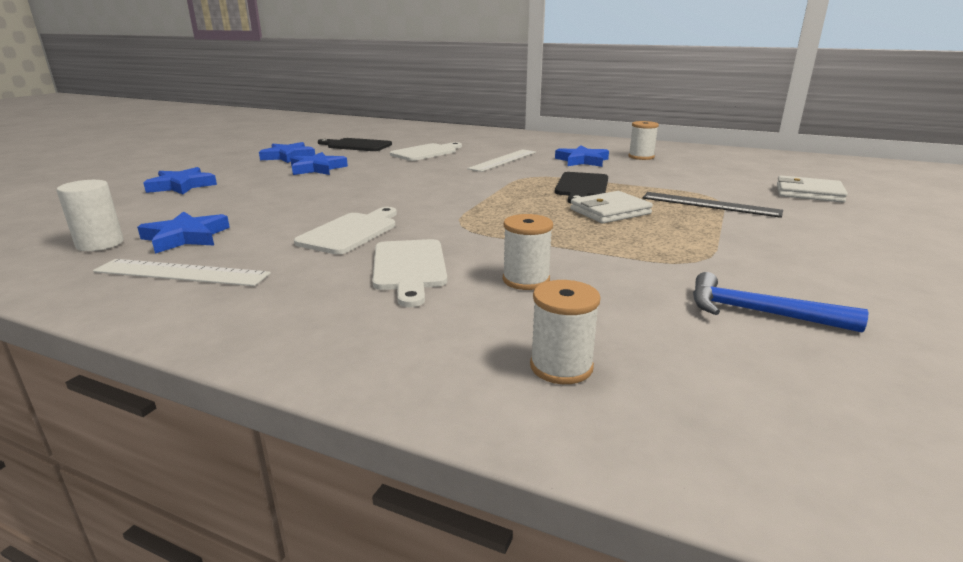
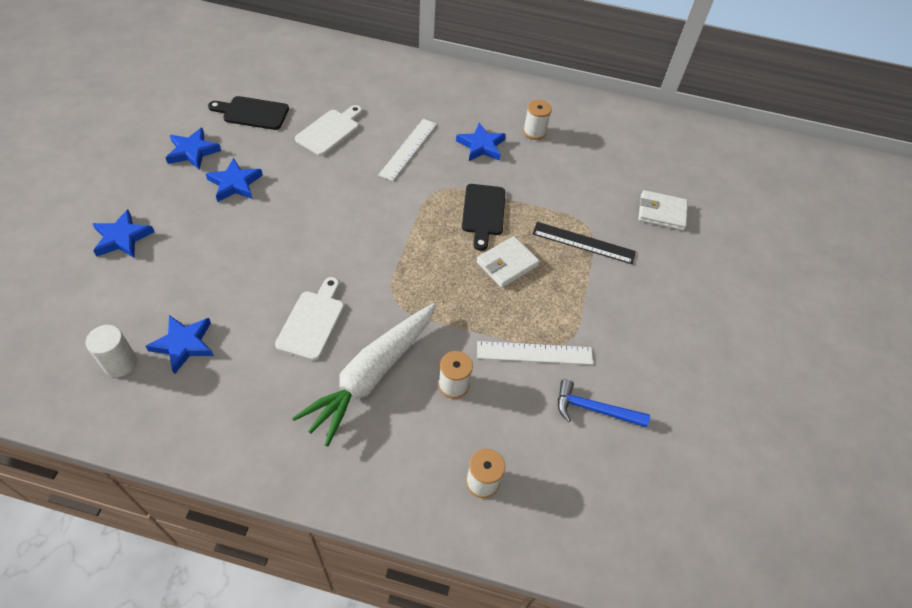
camera: 15 degrees left, 30 degrees up
(181, 273) = (211, 401): white ruler -> white ruler (534, 353)
(409, 267) = (371, 375): white cutting board -> white carrot

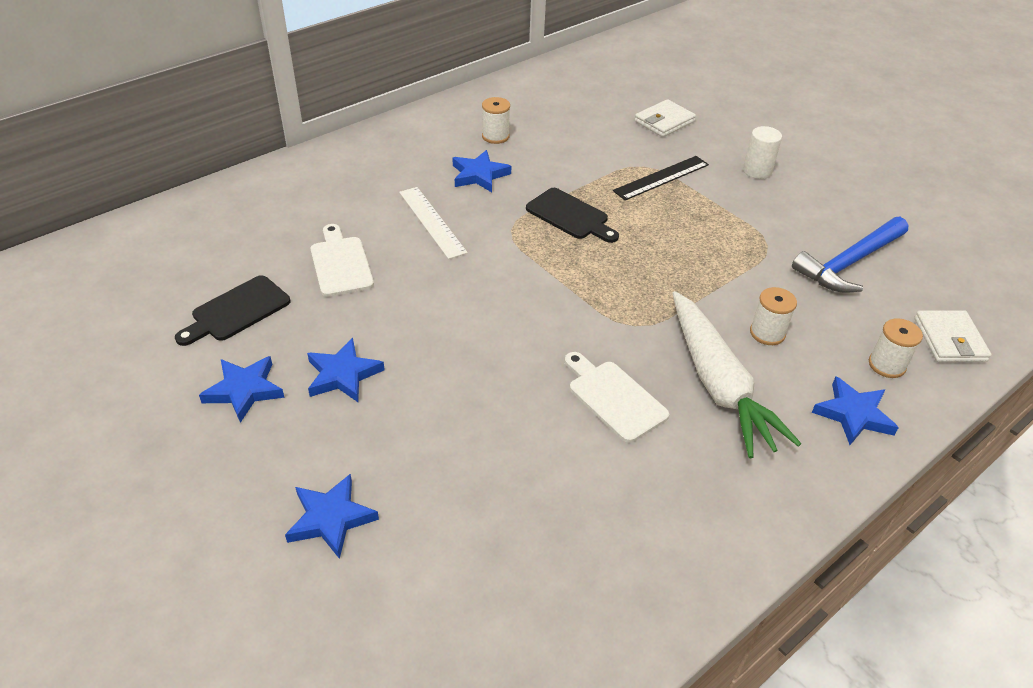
camera: 50 degrees left, 10 degrees down
(120, 363) = (546, 597): white cylinder -> white cylinder (757, 171)
(184, 344) = (563, 522): blue star -> blue star (853, 414)
(507, 264) = (648, 232): white wallet -> white wallet (949, 340)
(534, 353) = (766, 266): white ruler -> none
(594, 409) = (849, 263): blue hammer -> blue hammer, size x1.50

